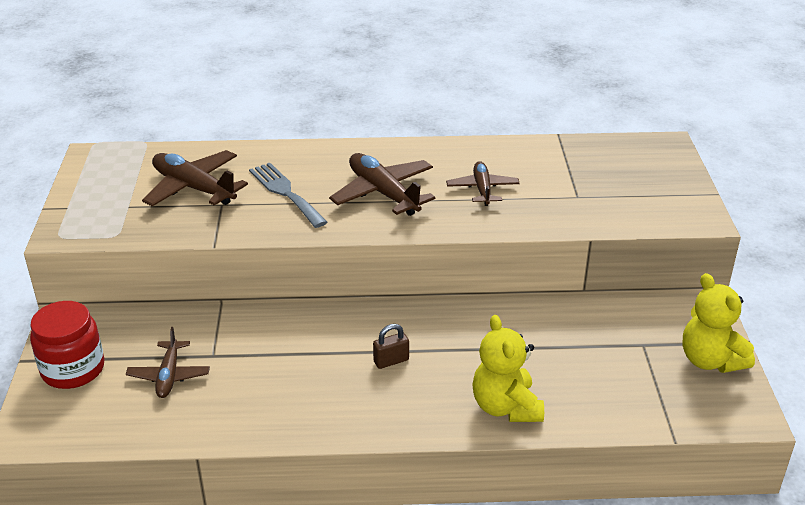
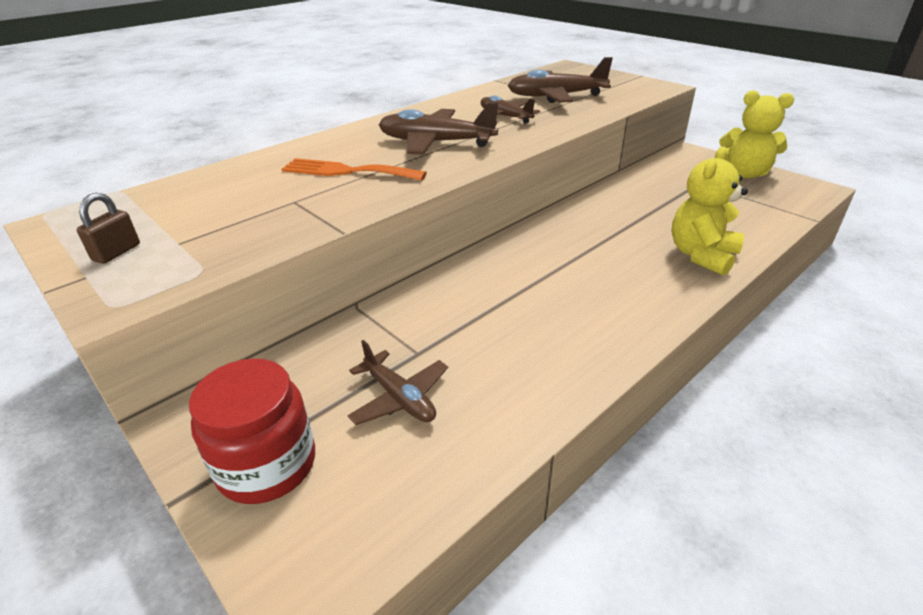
camera: 40 degrees left, 0 degrees up
(194, 188) = (240, 202): brown plane -> brown plane (556, 96)
(285, 192) = (347, 171): grey fork -> orange fork
(391, 361) = (576, 271): brown padlock -> brown padlock (117, 252)
(506, 407) = (701, 255): yellow teddy bear -> yellow teddy bear turned 90 degrees clockwise

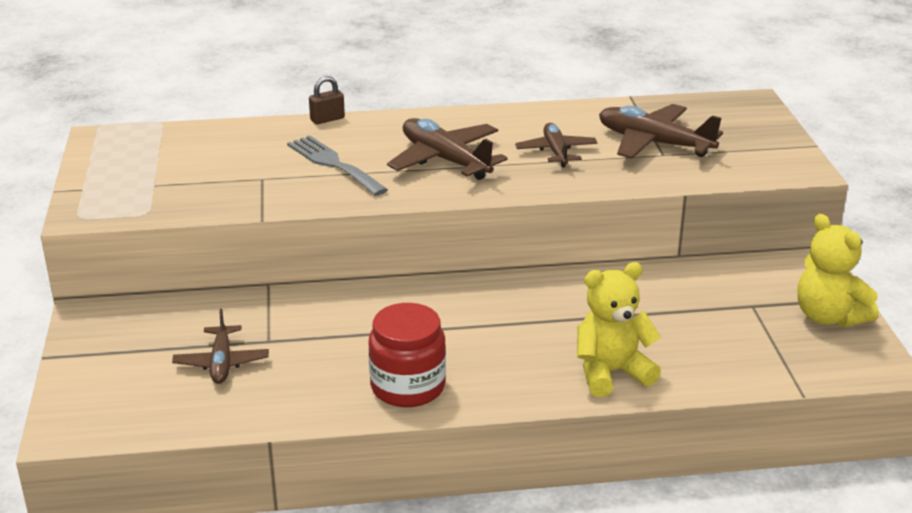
camera: 35 degrees right, 5 degrees down
(117, 252) = (113, 177): brown padlock -> brown padlock (327, 119)
(267, 465) = (107, 362): red jar -> red jar (408, 387)
(347, 171) = (333, 164): orange fork -> grey fork

